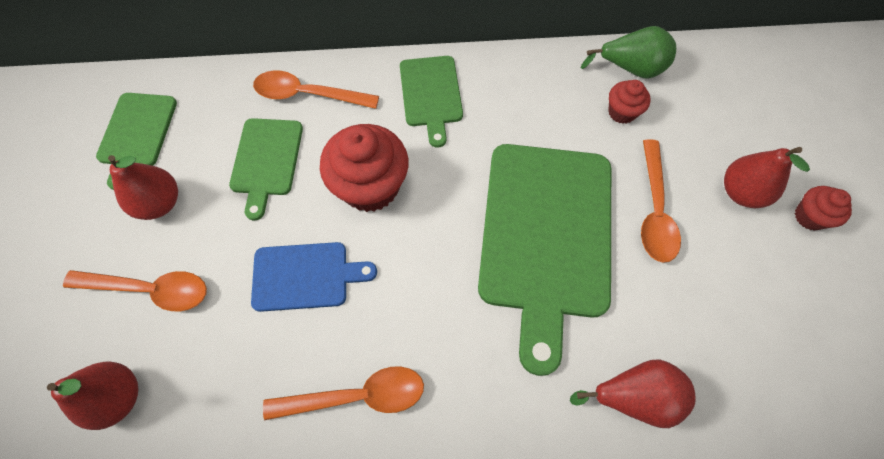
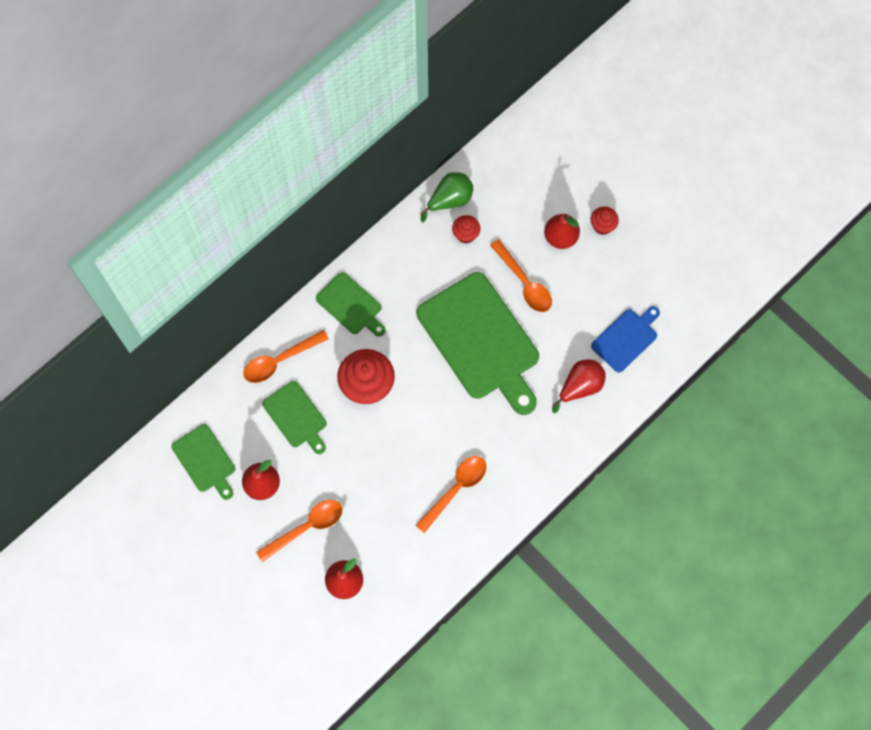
camera: 40 degrees left, 5 degrees up
(305, 276) = (378, 457): blue cutting board -> blue cutting board (626, 338)

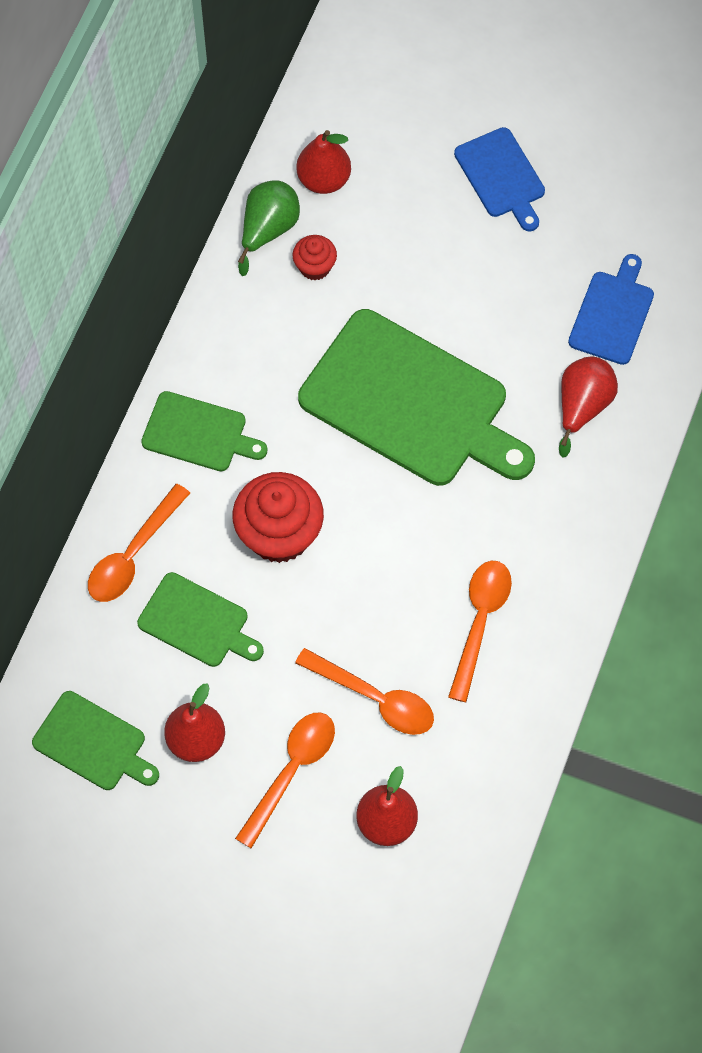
camera: 25 degrees left, 5 degrees down
(524, 283) = (432, 298): orange spoon -> orange spoon (375, 698)
(560, 237) = (451, 216): red pear -> red pear (324, 180)
(602, 226) = (501, 176): red cupcake -> blue cutting board

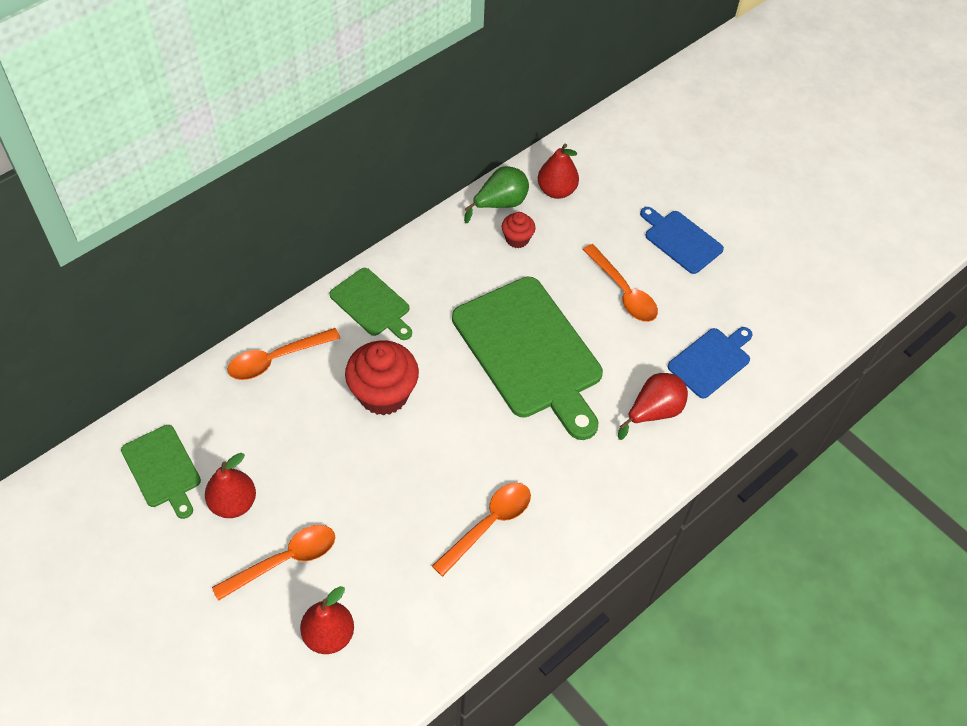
camera: 25 degrees right, 10 degrees down
(197, 622) = (289, 424): green cutting board -> none
(375, 698) = (378, 539): orange spoon -> orange spoon (623, 292)
(501, 176) = (681, 240): blue cutting board -> blue cutting board turned 135 degrees clockwise

